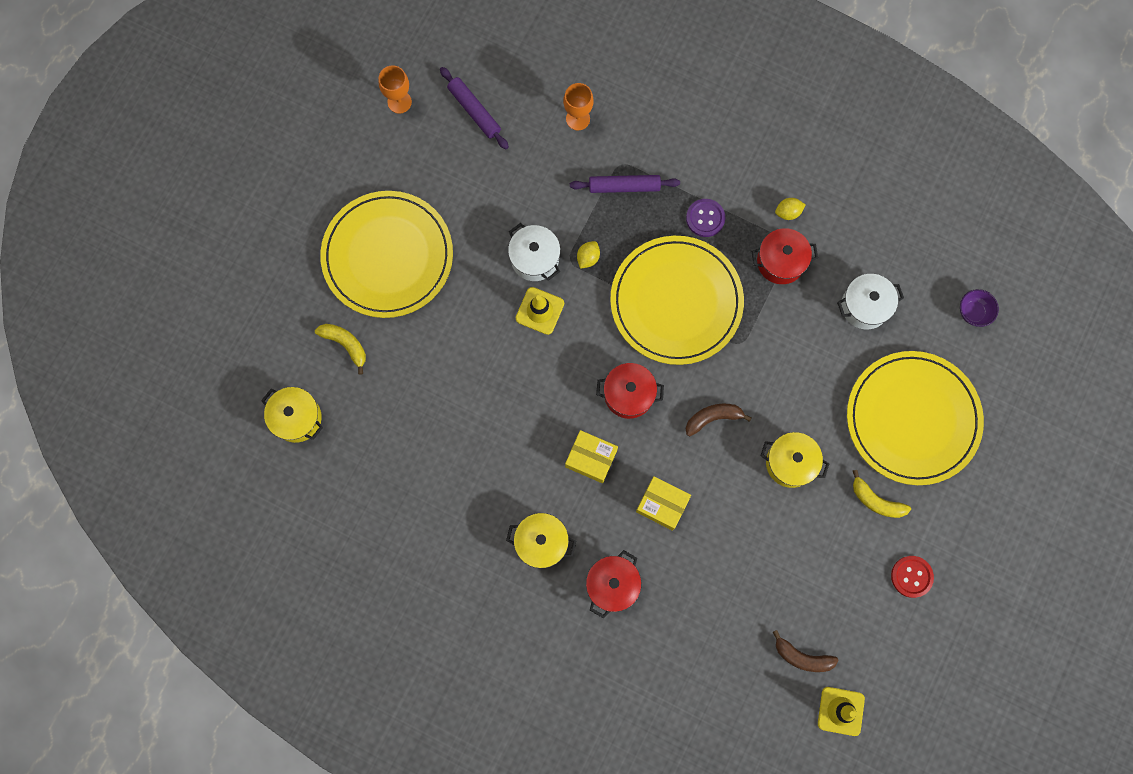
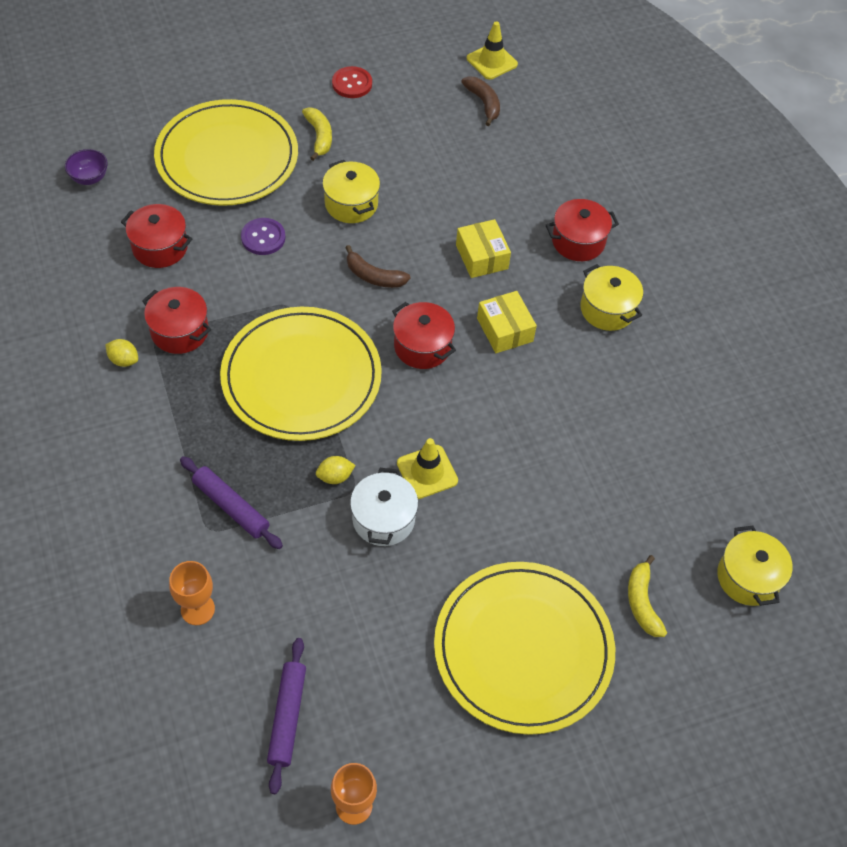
camera: 140 degrees left, 20 degrees down
(705, 218) = (196, 417): purple button -> purple button (263, 238)
(864, 306) = (160, 247): white pot -> red pot

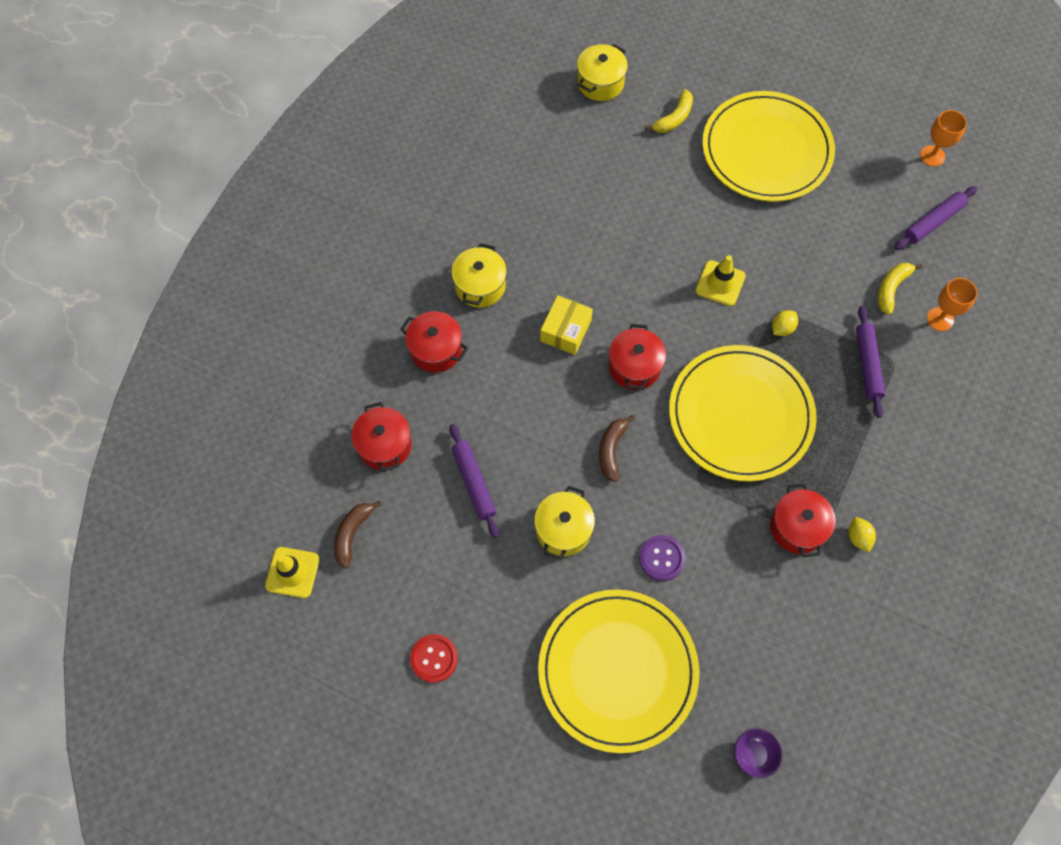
camera: 130 degrees left, 10 degrees up
(160, 247) = (751, 621): red pot -> red pot (384, 445)
(319, 137) = (521, 622): yellow banana -> yellow banana (891, 289)
(335, 477) = (782, 328): yellow lemon -> yellow lemon turned 75 degrees counterclockwise
(374, 276) = (611, 450): brown banana -> brown banana turned 150 degrees counterclockwise
(383, 519) = (776, 278): white pot -> none
(445, 185) = (474, 482): none -> purple rolling pin
(481, 257) = (517, 397): yellow box -> none

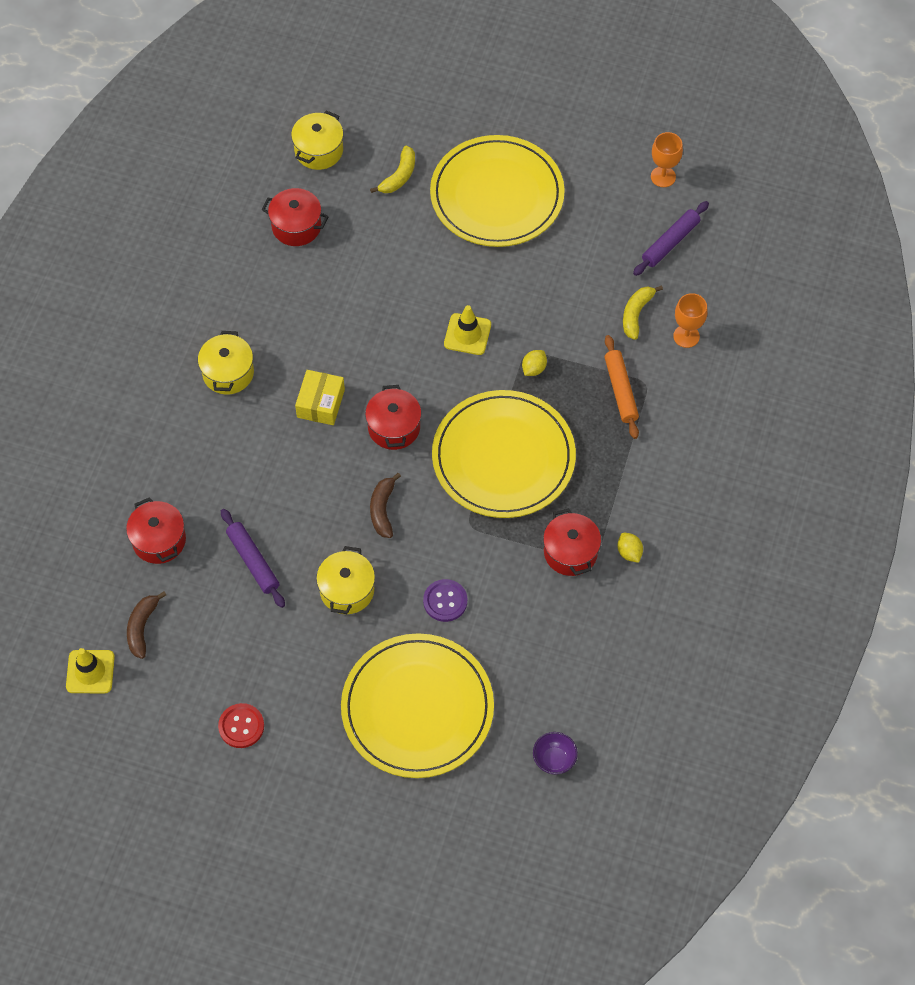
camera: 10 degrees left, 5 degrees down
(436, 349) = (194, 441): red pot -> red pot (296, 226)
(867, 364) = (620, 390): purple rolling pin -> orange rolling pin

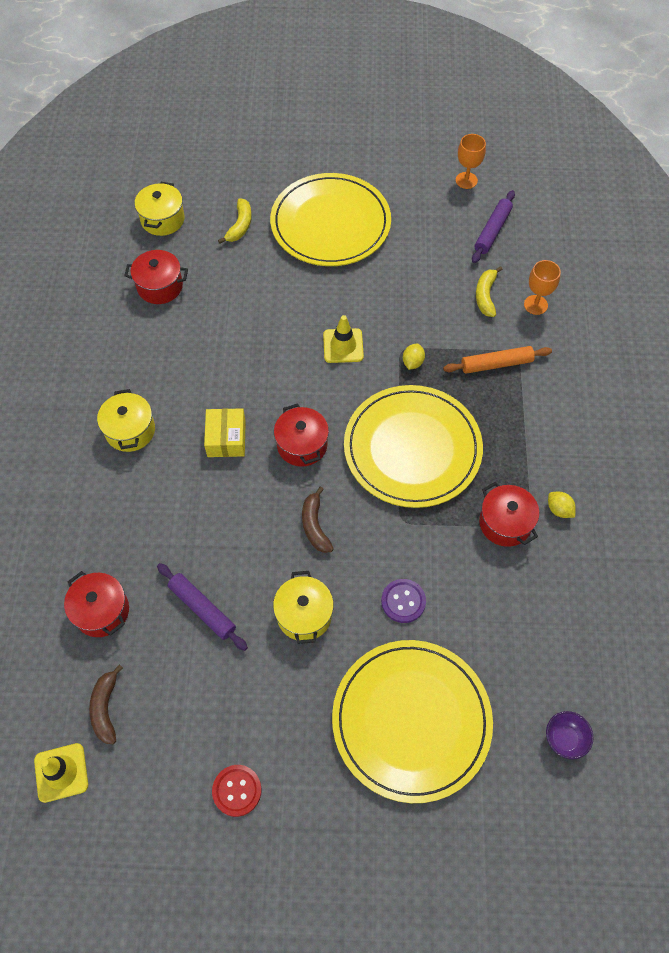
camera: 15 degrees left, 0 degrees up
(620, 390) = (496, 364): orange rolling pin -> orange rolling pin turned 75 degrees counterclockwise

